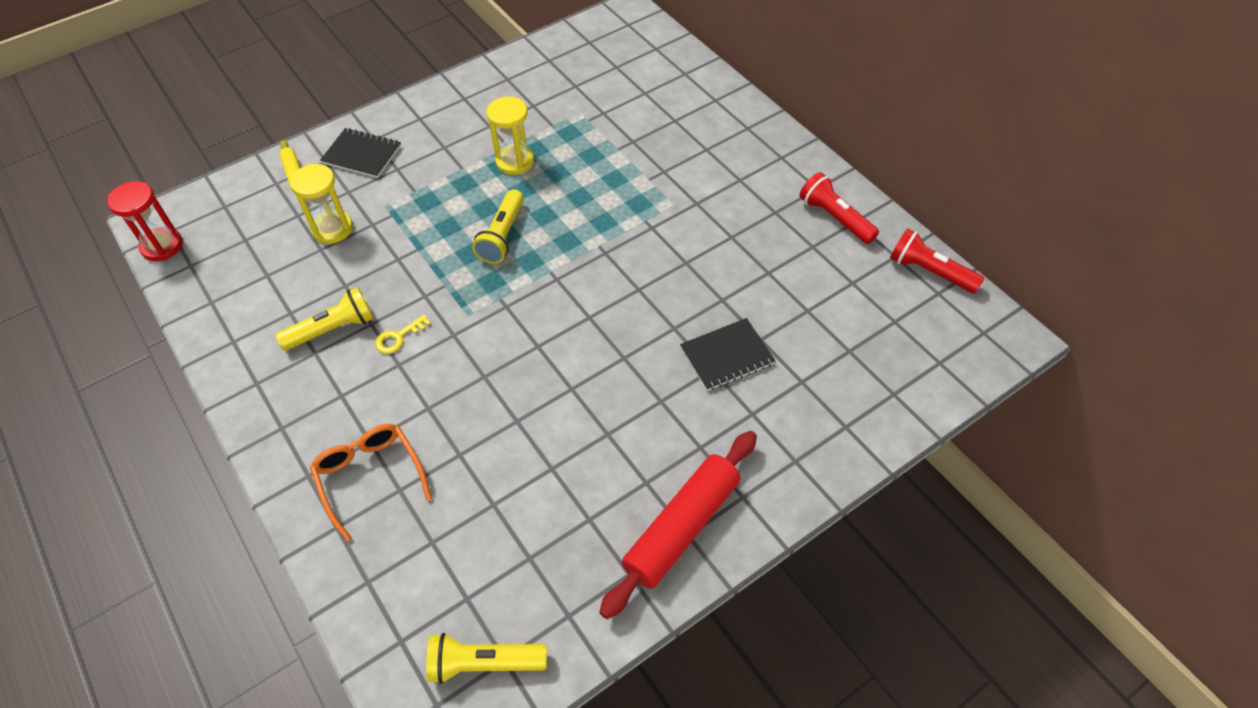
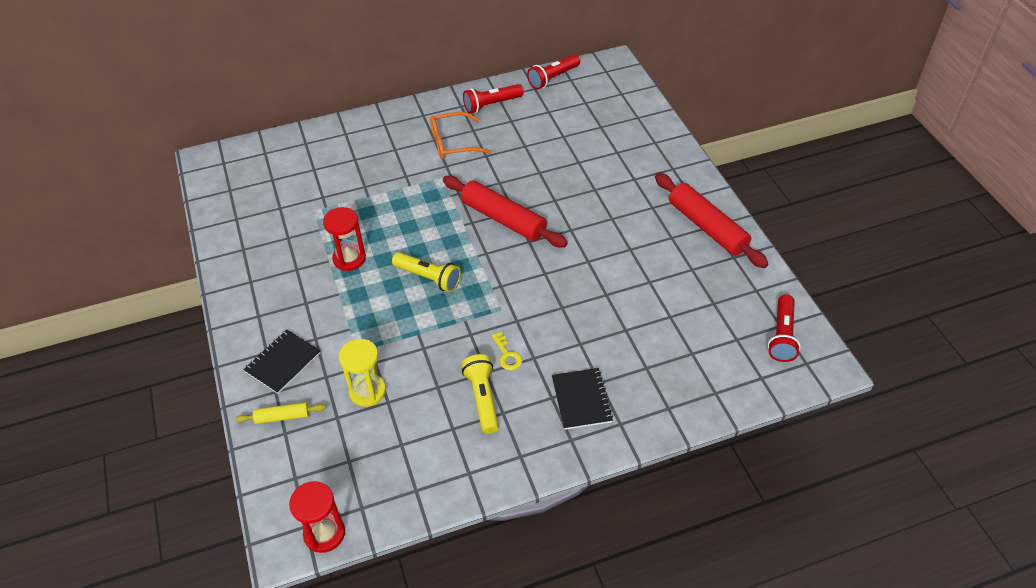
camera: 75 degrees left, 5 degrees down
(369, 476) = (630, 384): orange glasses -> orange glasses (452, 143)
(484, 663) = (782, 335): yellow flashlight -> red flashlight
(515, 161) = (349, 259): yellow hourglass -> red hourglass
(620, 282) = (503, 219): none -> red rolling pin
(727, 356) = (586, 180): black notebook -> black notebook (581, 400)

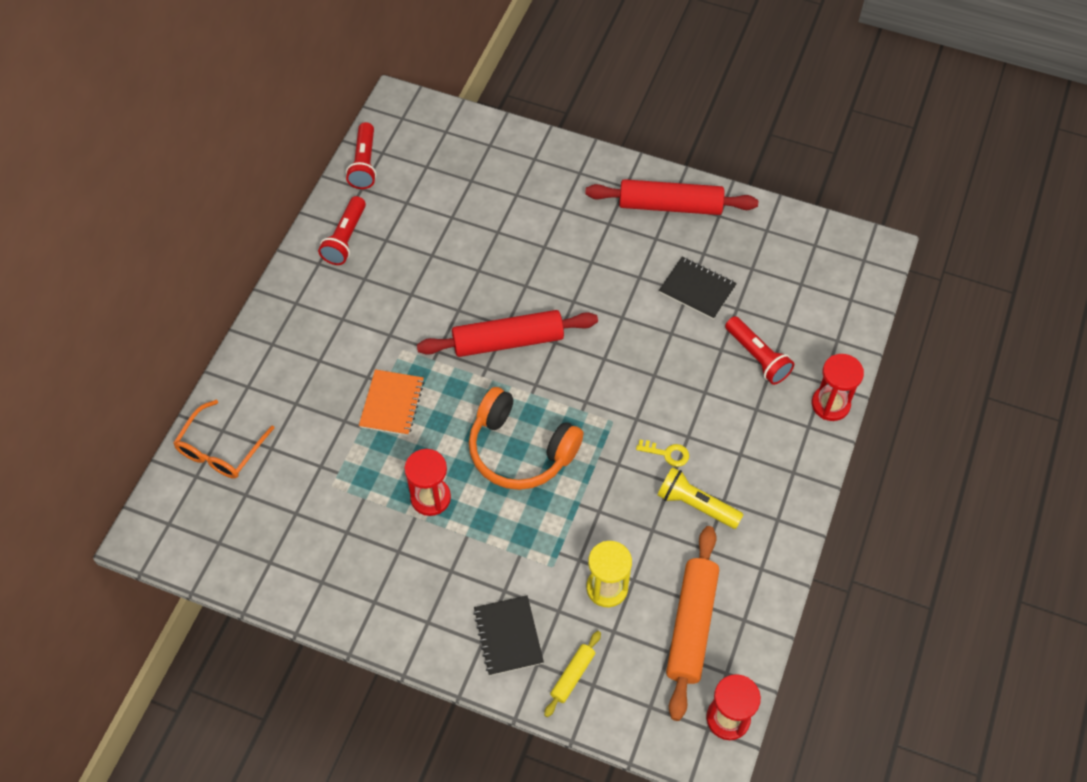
camera: 50 degrees left, 10 degrees up
(381, 460) = (691, 626): none -> orange rolling pin
(398, 198) = (392, 403): none -> orange notebook
(428, 278) = (520, 450): yellow flashlight -> orange headphones
(452, 143) = (364, 308): orange glasses -> orange glasses (220, 450)
(581, 400) = (762, 435): black notebook -> black notebook (697, 289)
(655, 425) = (830, 404): none -> red hourglass
(782, 335) = (825, 252): red flashlight -> red flashlight (757, 357)

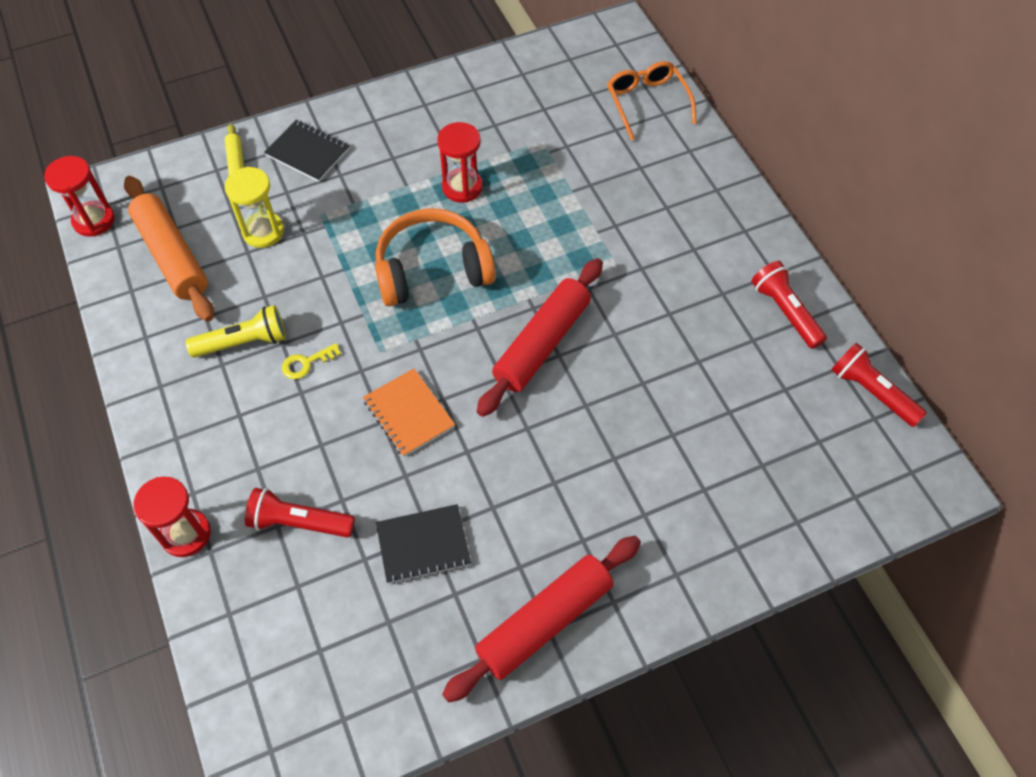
camera: 135 degrees right, 0 degrees up
(392, 403) = (571, 222): orange notebook -> orange notebook (409, 413)

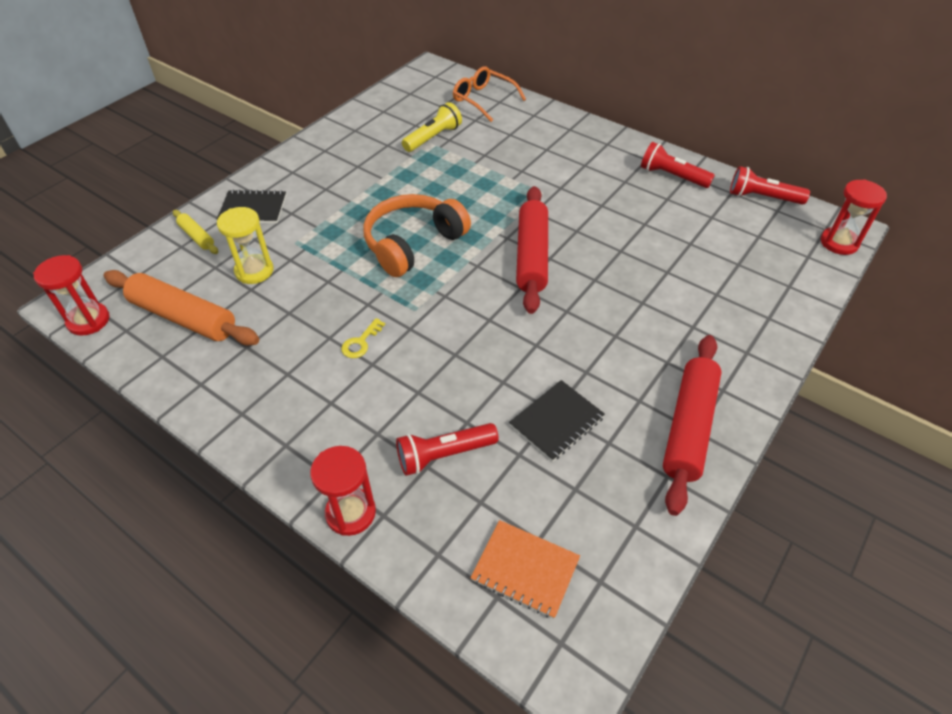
camera: 30 degrees left, 10 degrees down
(243, 342) = (295, 351): yellow flashlight -> yellow flashlight (433, 138)
(409, 413) = (471, 340): orange notebook -> orange notebook (525, 569)
(462, 187) = (394, 187): red hourglass -> red hourglass (839, 243)

